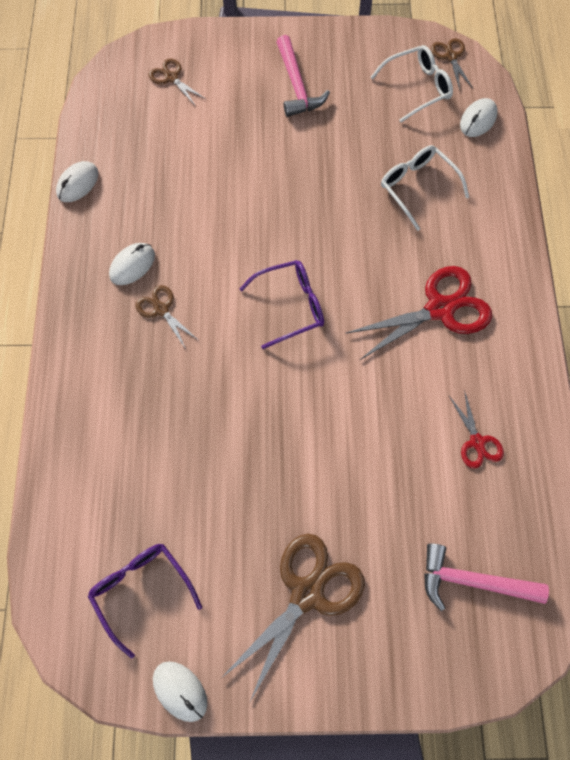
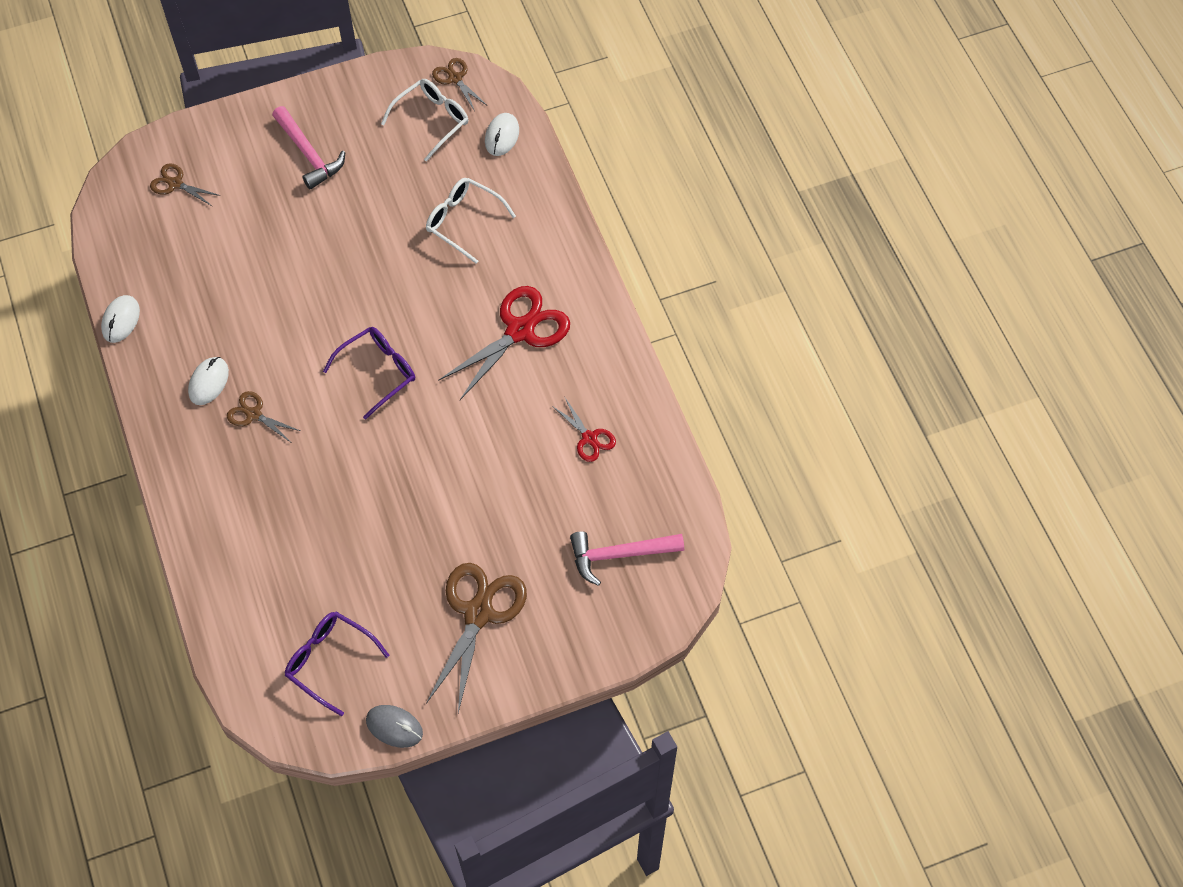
camera: 20 degrees left, 5 degrees down
(180, 691) = (394, 727): white mouse -> grey mouse

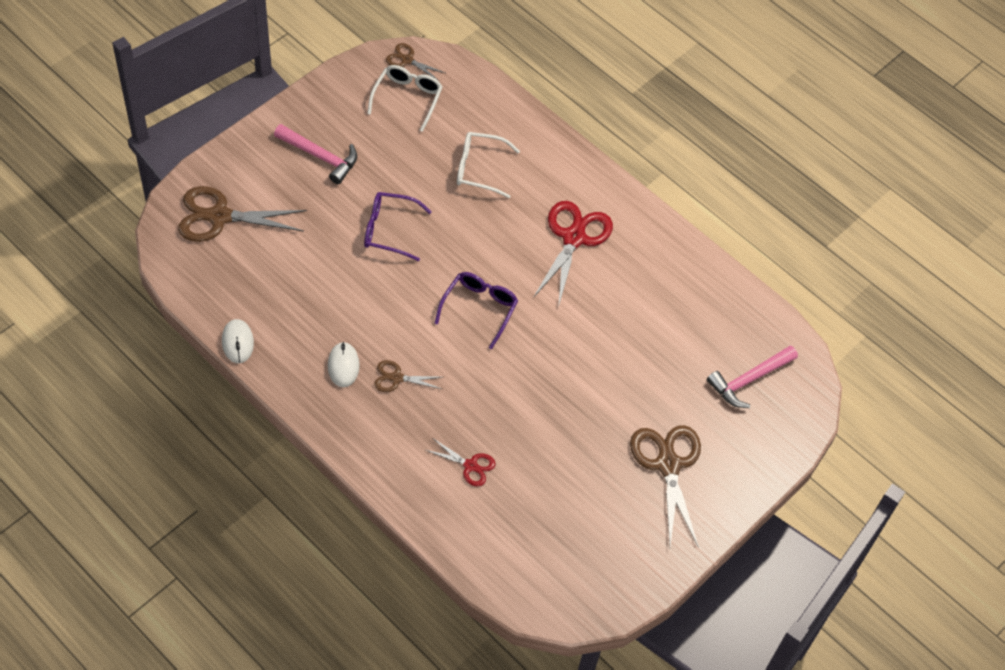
camera: 30 degrees left, 5 degrees down
(175, 183) = (219, 216): brown scissors -> brown scissors, size x1.92
(330, 661) = (574, 547): purple glasses -> purple glasses (390, 230)
(394, 727) = (654, 577): grey mouse -> none
(502, 136) = (471, 93): white mouse -> none
(589, 438) = (675, 301): red scissors -> red scissors (470, 466)

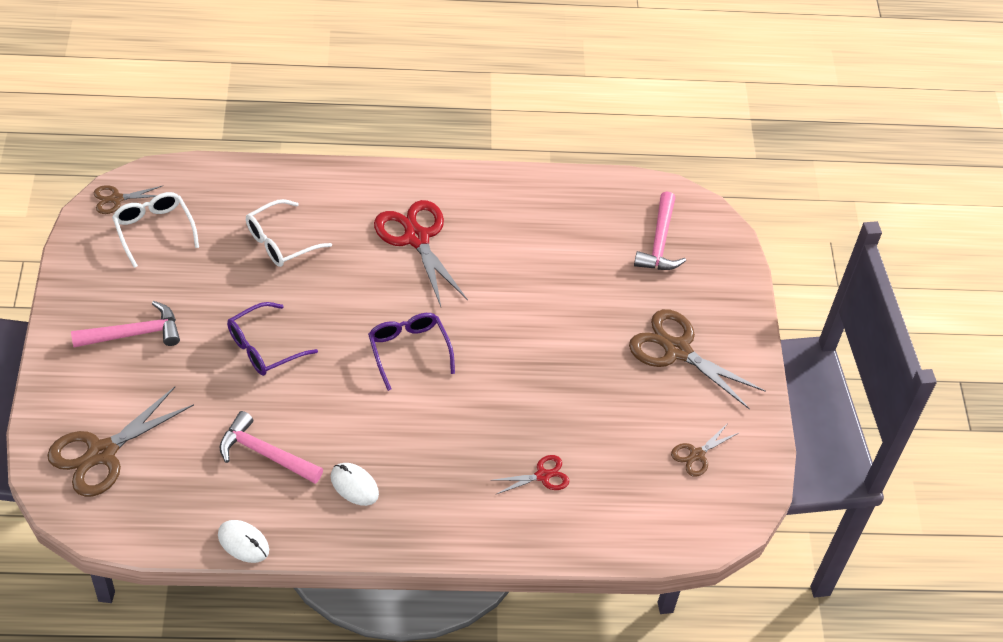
camera: 45 degrees left, 5 degrees down
(312, 298) = (265, 453): none -> pink hammer
(396, 378) = (408, 458): brown scissors -> brown scissors (697, 455)

